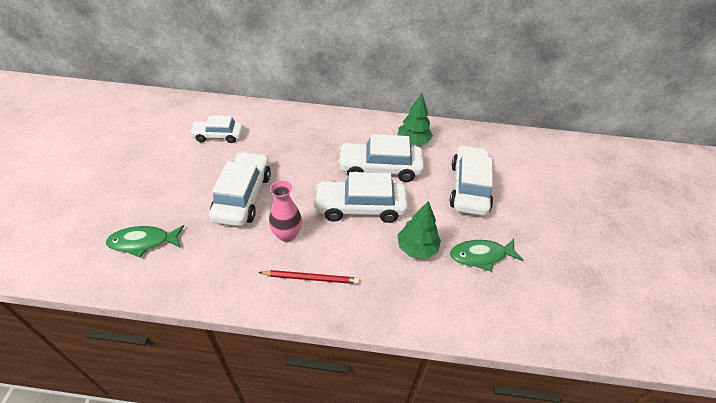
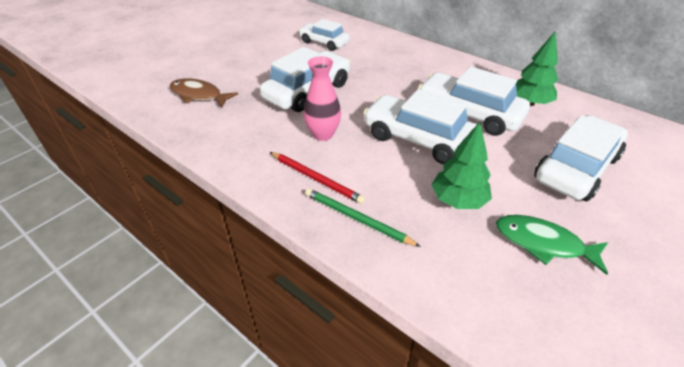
camera: 35 degrees right, 5 degrees down
(143, 242) = (199, 95): green fish -> brown fish
(363, 297) = (357, 218): none -> green pencil

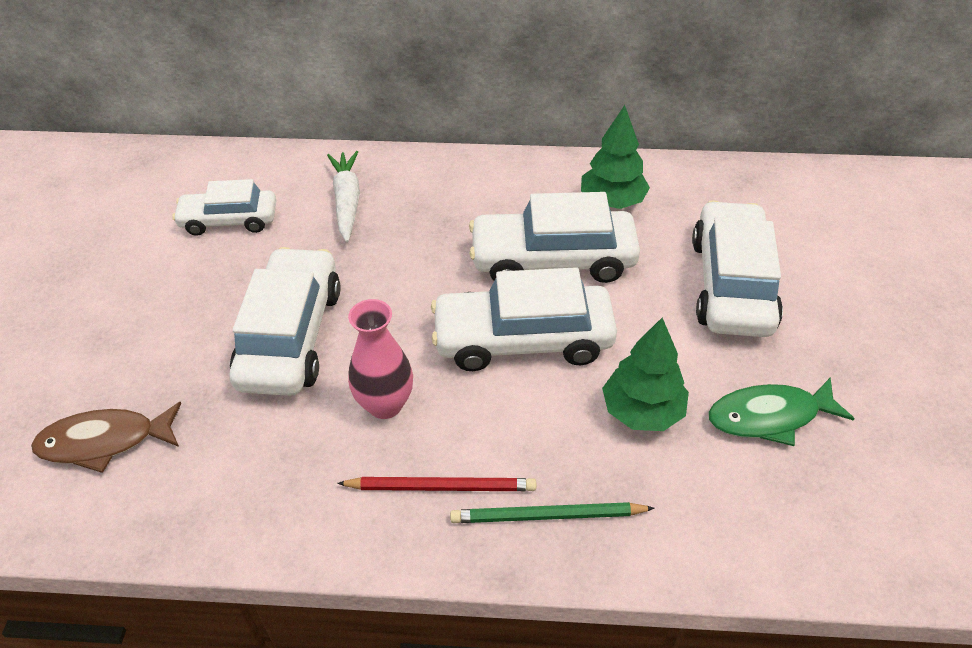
camera: 35 degrees left, 5 degrees up
(383, 54) = (347, 201): none -> white carrot

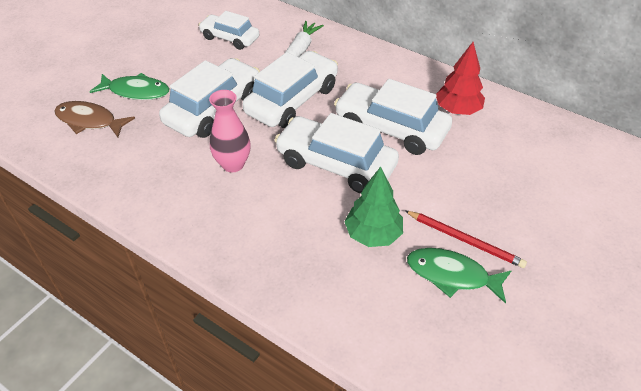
camera: 30 degrees right, 0 degrees up
(145, 361) = (136, 91): none -> green fish
(441, 487) = (227, 219): red pencil -> red pencil (465, 240)
(547, 516) = (271, 261): green pencil -> none
(612, 201) = (457, 110): green tree -> red tree
(731, 284) = (495, 189): white car -> white car (292, 100)

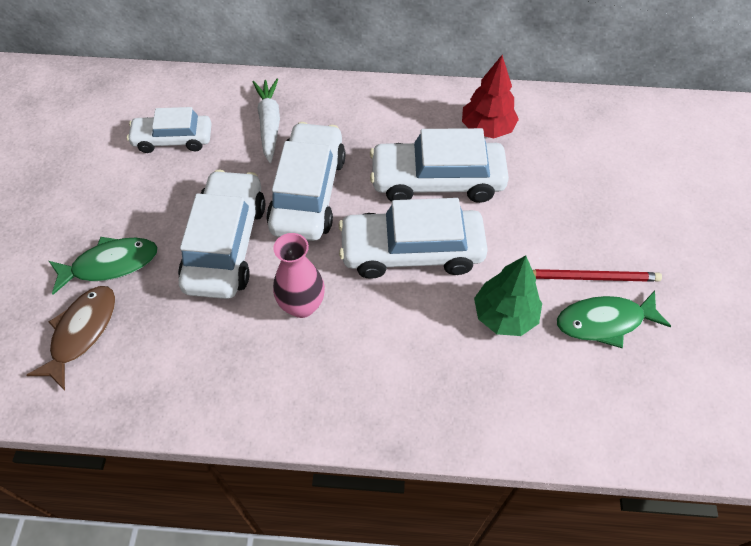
camera: 30 degrees left, 10 degrees up
(89, 121) = (82, 332): brown fish -> brown fish turned 120 degrees clockwise

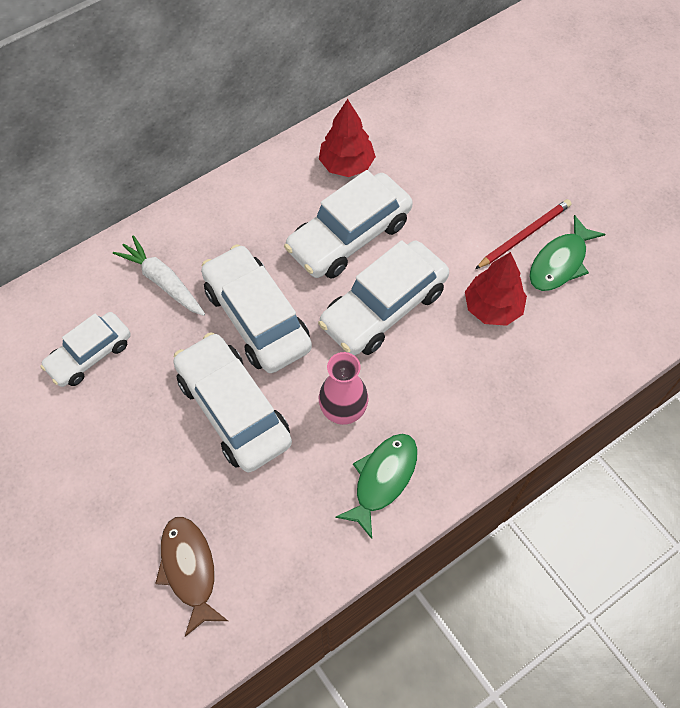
camera: 40 degrees left, 5 degrees up
(110, 264) = (153, 499): green fish -> green fish (383, 479)
(504, 315) = (492, 308): green tree -> red tree

